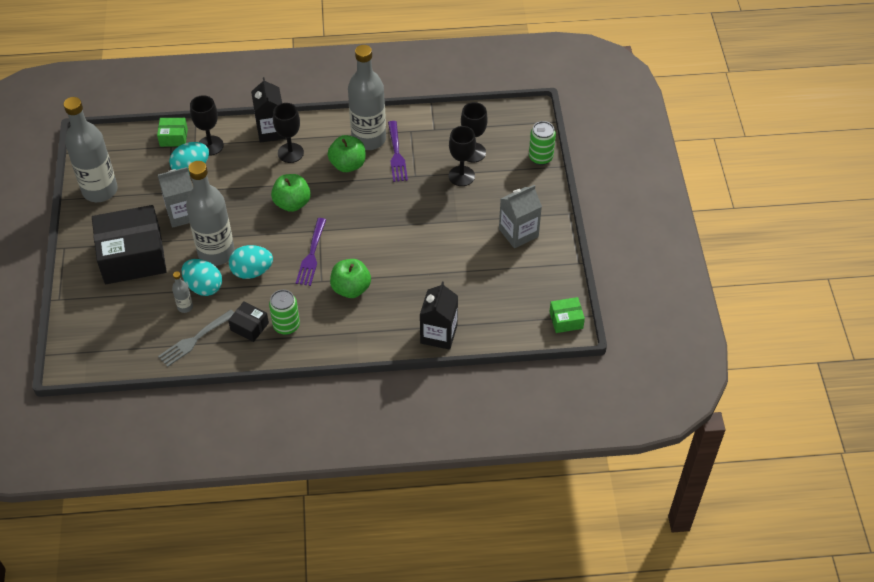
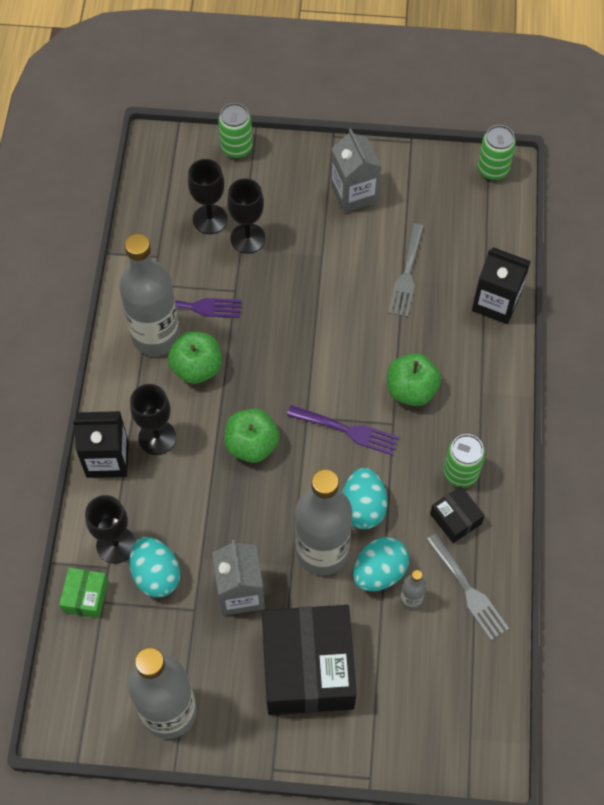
camera: 80 degrees left, 10 degrees up
(249, 326) = (455, 519): black box -> black box turned 75 degrees counterclockwise
(452, 274) = (406, 274): none -> grey fork
(566, 320) = (492, 170): green box -> green can

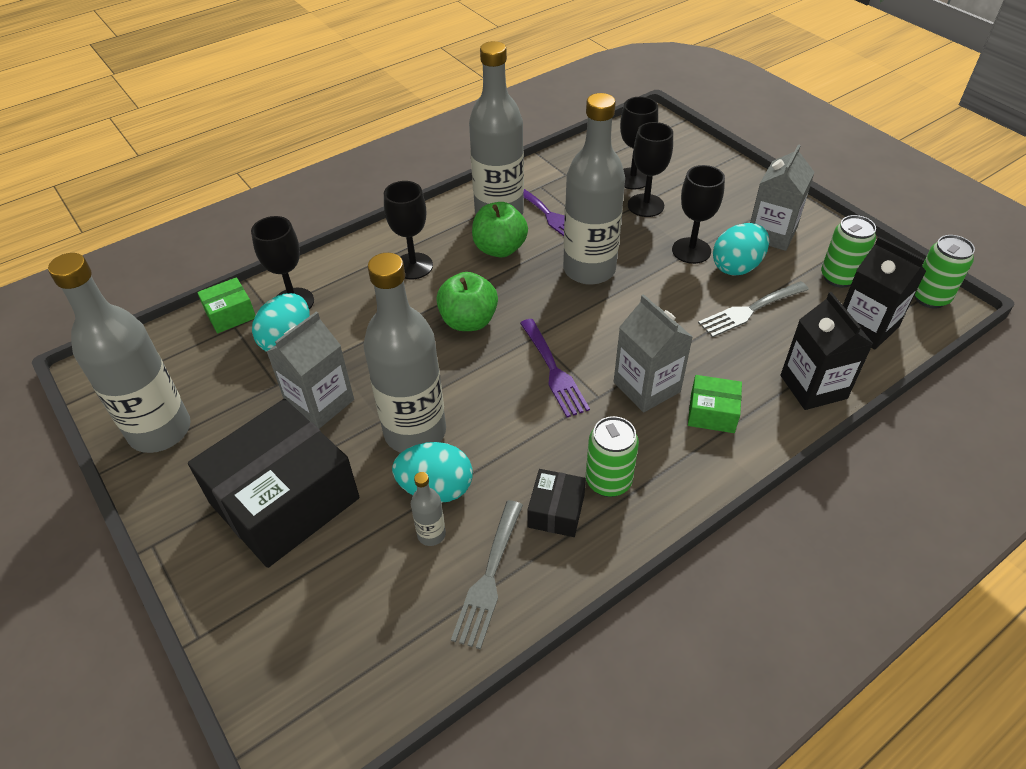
camera: 50 degrees right, 15 degrees down
(107, 458) = (365, 252): black carton -> black carton (866, 327)
(236, 148) = (709, 155): green can -> green can (838, 277)
(276, 331) = (589, 269): none -> grey bottle
(321, 254) = (691, 251): none -> black goblet
(363, 507) = (490, 432): turquoise egg -> turquoise egg (736, 266)
(411, 390) = (646, 387): green apple -> grey carton
(464, 373) = (712, 413): none -> green box

